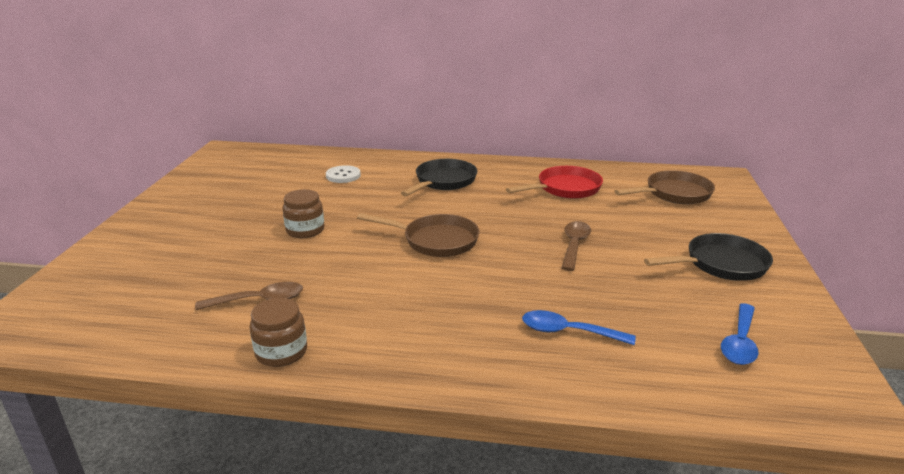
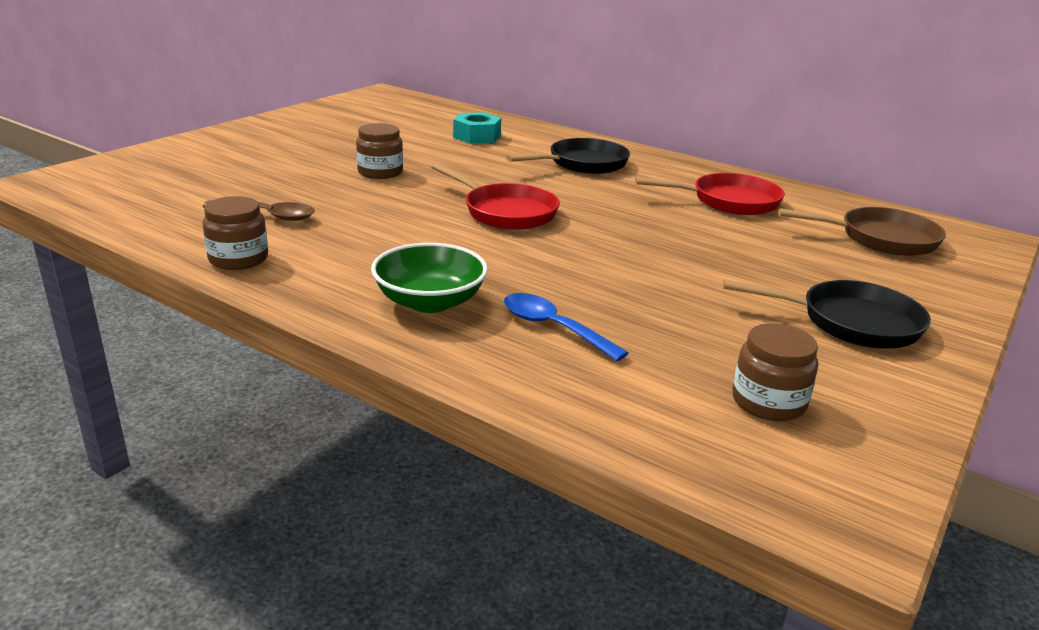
camera: 25 degrees right, 0 degrees up
(343, 175) = (477, 136): white button -> turquoise nut
(436, 241) = (505, 212): brown pan -> red pan
(467, 340) = (430, 302): none -> green bowl
(574, 245) = (668, 255): brown spoon -> none
(740, 342) = (768, 402): blue spoon -> brown jar

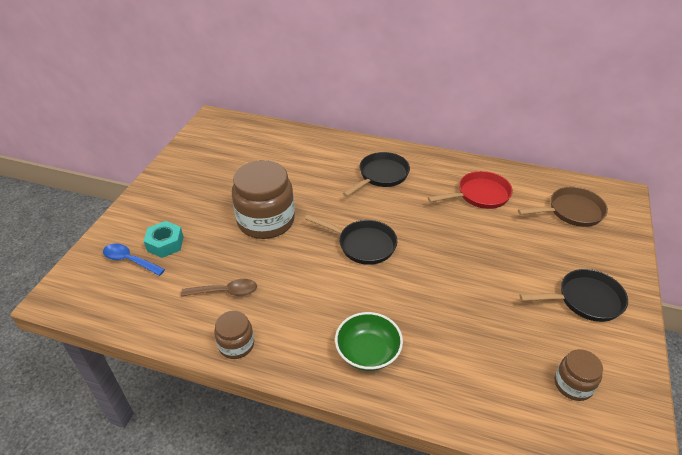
camera: 15 degrees left, 15 degrees up
(380, 172) = (266, 221): brown jar -> brown jar, size x1.97
(477, 136) = (302, 160): turquoise nut -> turquoise nut (165, 244)
(505, 212) = (363, 245): red pan -> black pan
(553, 328) = (444, 355): blue spoon -> blue spoon (129, 260)

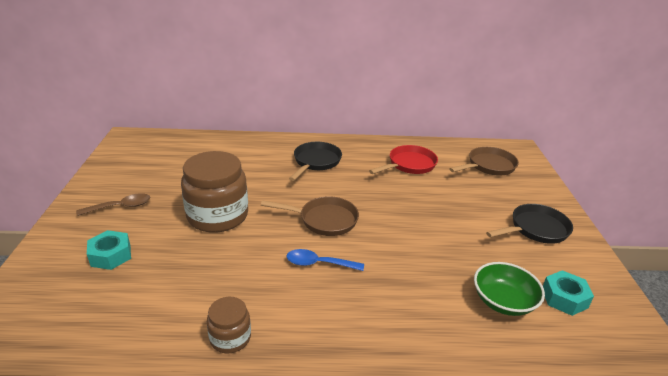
camera: 20 degrees left, 10 degrees down
(129, 260) = (71, 279): blue spoon -> blue spoon (319, 264)
(225, 292) = (198, 288): brown spoon -> brown spoon (120, 207)
(363, 245) = (324, 220): black pan -> brown pan
(368, 352) = (372, 313): green bowl -> green bowl (503, 301)
(573, 384) = (564, 298): brown jar -> turquoise nut

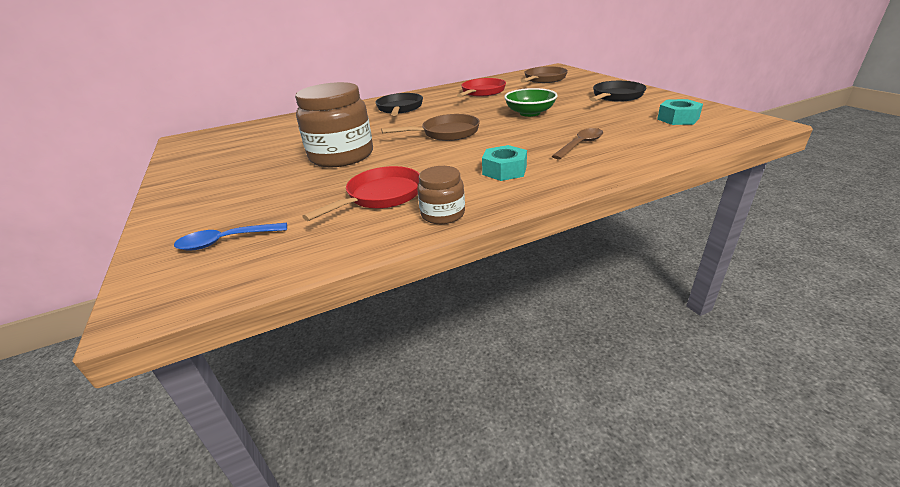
camera: 20 degrees left, 0 degrees up
(111, 255) = (251, 206): turquoise nut -> turquoise nut (504, 170)
(120, 207) = (227, 177): brown spoon -> brown spoon (580, 145)
(205, 288) = (381, 196): none -> red pan
(319, 264) = (471, 154): blue spoon -> blue spoon (226, 241)
(503, 301) = (640, 131): green bowl -> green bowl (530, 113)

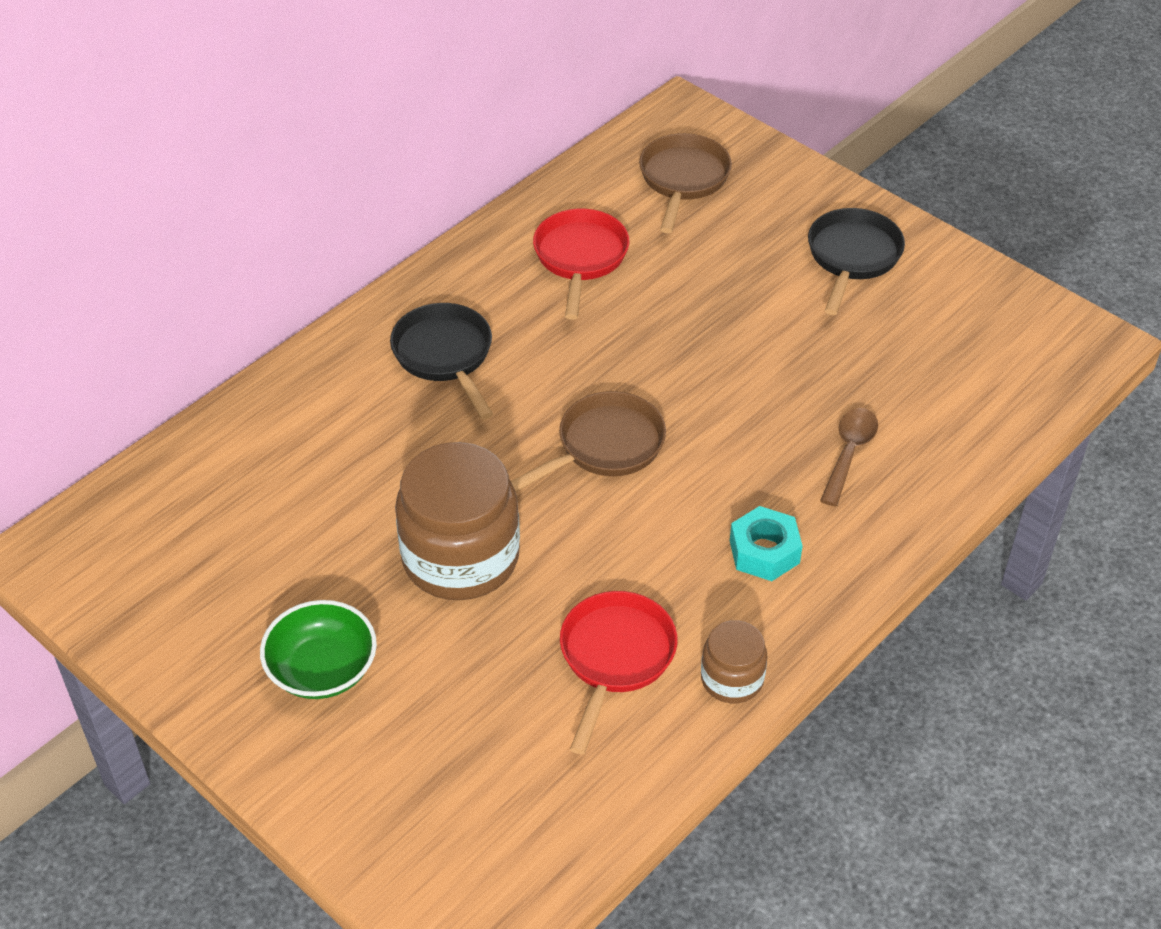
camera: 25 degrees left, 15 degrees up
(226, 241) = (463, 810): blue spoon -> none
(530, 113) = (720, 346): green bowl -> green bowl (322, 669)
(678, 119) = (974, 340): turquoise nut -> none

